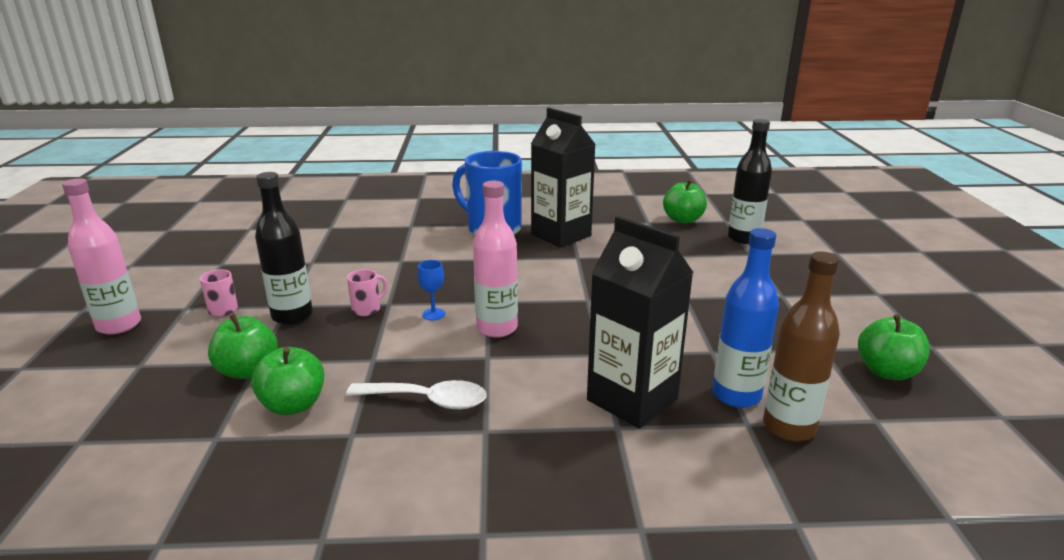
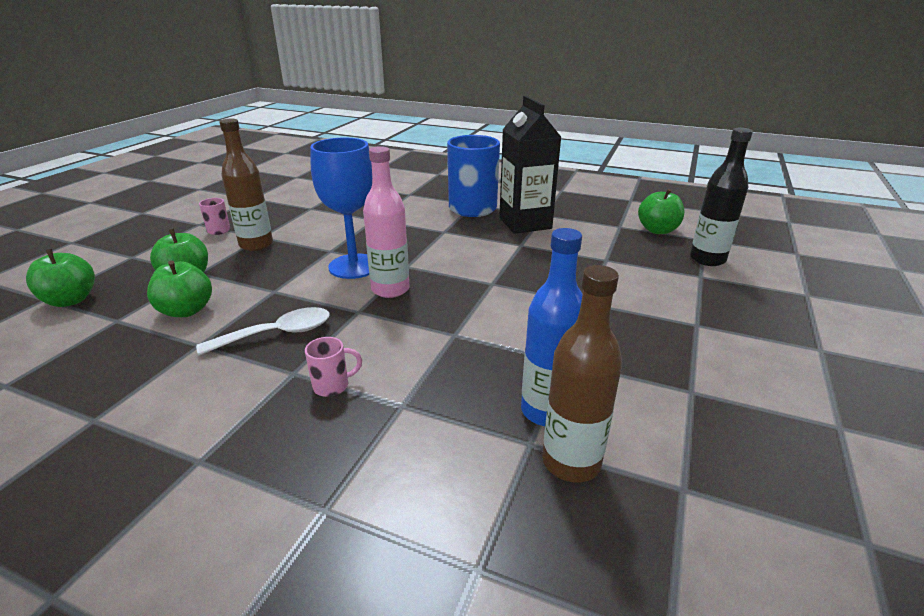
camera: 25 degrees right, 5 degrees up
(119, 325) = (149, 227): pink bottle -> none
(292, 316) = (256, 244): black bottle -> brown bottle
(367, 309) = (311, 251): pink mug -> pink mug (332, 386)
(427, 400) = (277, 334): white spoon -> white spoon turned 60 degrees counterclockwise
(433, 314) = (354, 266): blue goblet -> blue goblet, size x2.47
(632, 399) = (440, 384): black carton -> none
(887, 372) = (749, 439): green apple -> green apple (70, 300)

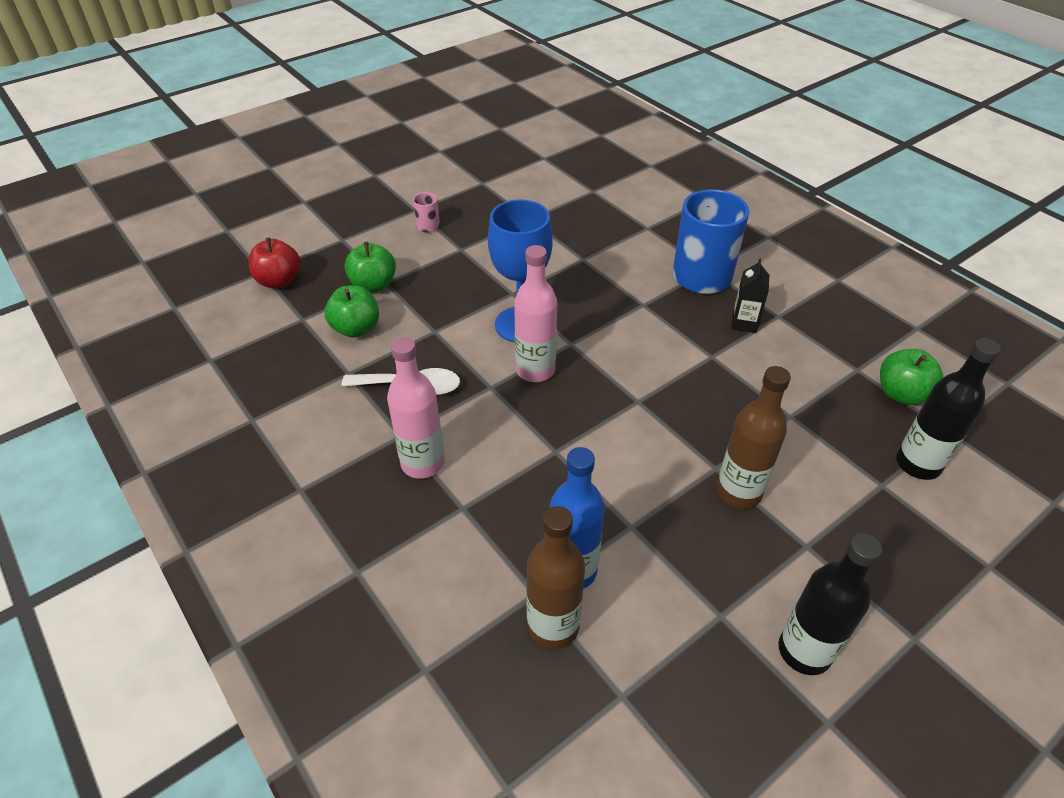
camera: 30 degrees right, 15 degrees up
(70, 300) = (279, 281): green apple -> red apple
(256, 244) = (451, 260): brown bottle -> brown bottle (739, 492)
(332, 386) = (422, 463): pink mug -> pink bottle
(525, 223) = (744, 323): black carton -> black carton, size x0.49
(770, 388) = (804, 651): none -> black bottle

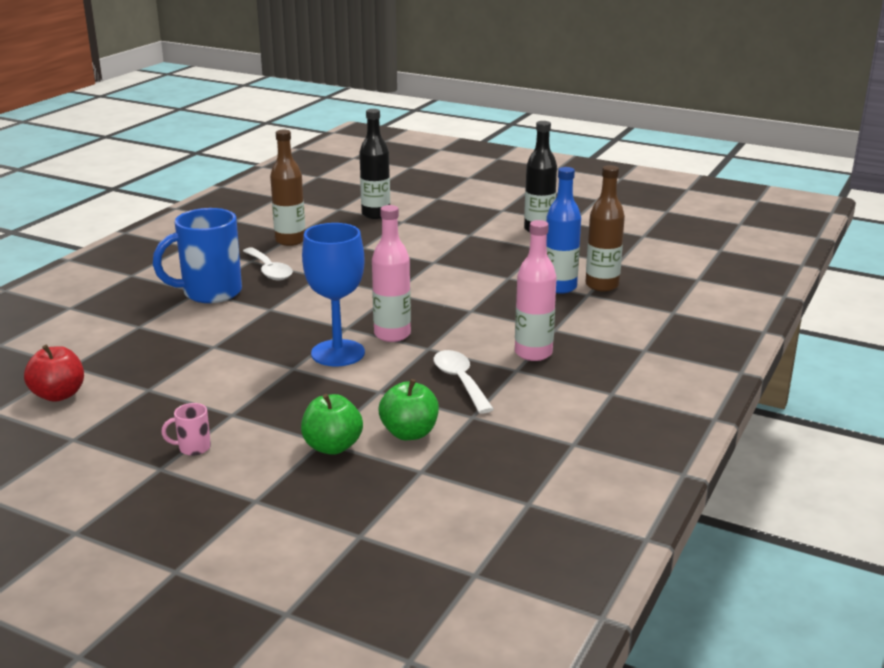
camera: 115 degrees left, 20 degrees down
(279, 281) = (368, 514): red apple -> red apple (58, 395)
(739, 492) = (447, 254): brown bottle -> brown bottle (290, 241)
(744, 323) = (269, 270): black carton -> white spoon
(901, 394) = (313, 221): green apple -> none

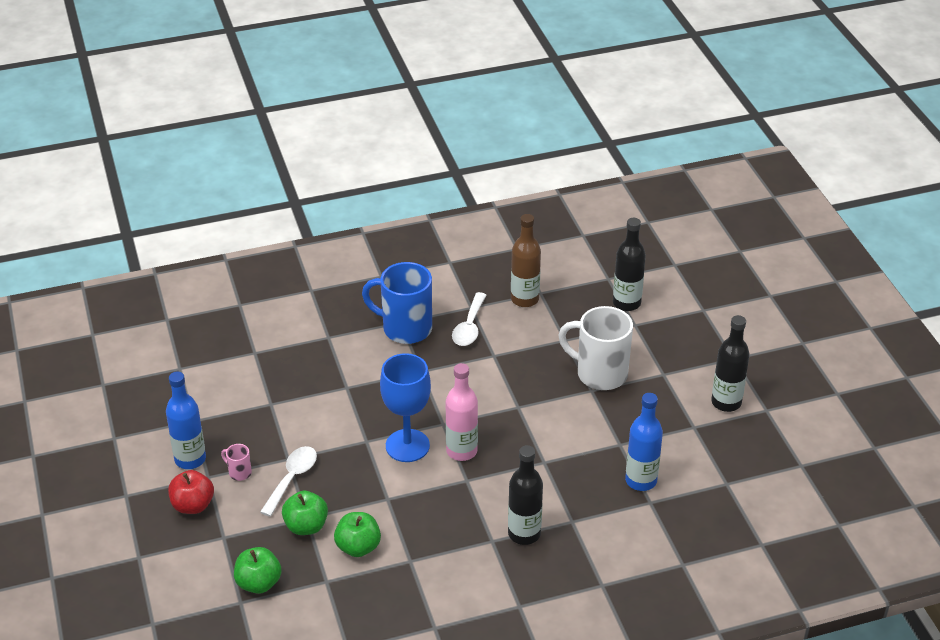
camera: 45 degrees right, 15 degrees up
(58, 395) = (223, 376): red apple -> red apple (193, 505)
(116, 466) = (190, 459): none -> blue bottle
(354, 511) = (259, 583): none -> green apple
(423, 252) = (599, 374): none -> white mug
(460, 381) = (444, 525): white spoon -> white spoon (292, 479)
(533, 353) = (524, 534): pink bottle -> black bottle
(602, 285) = (675, 500): brown bottle -> none

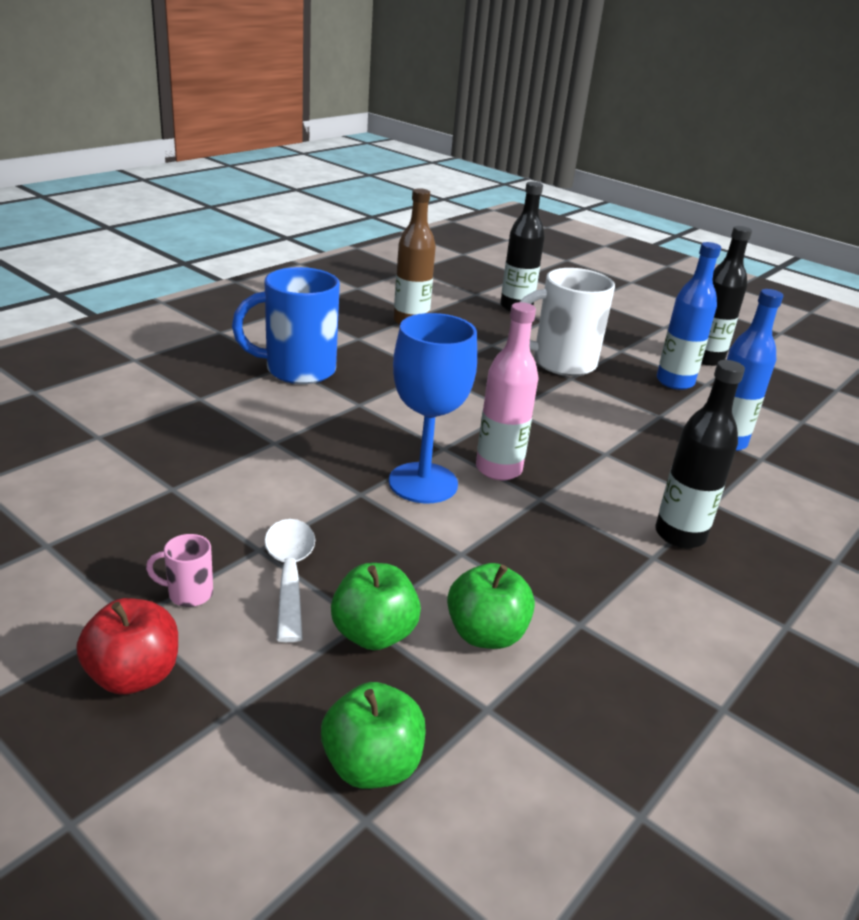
camera: 35 degrees left, 10 degrees down
(190, 459) = (78, 602): blue bottle -> blue bottle (675, 382)
(469, 327) = (375, 354): white spoon -> none

